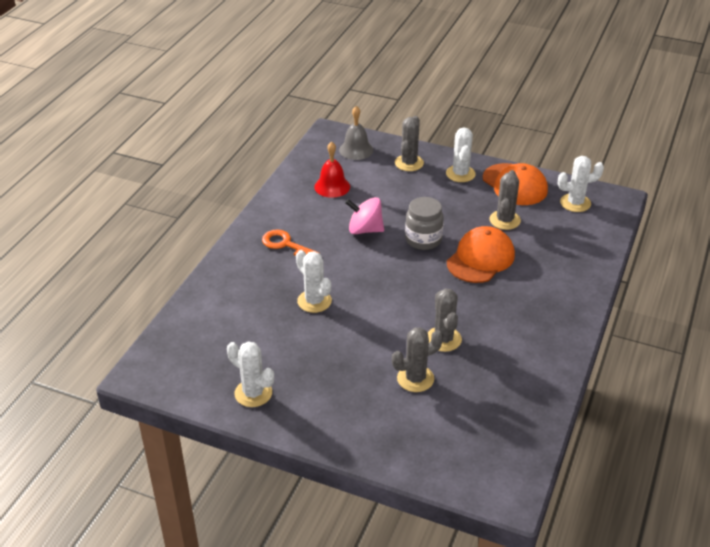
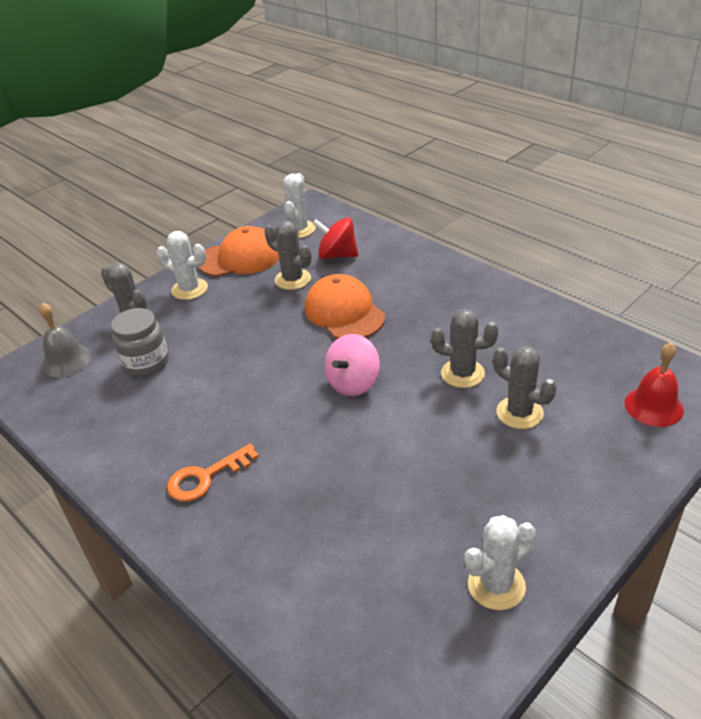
camera: 65 degrees left, 0 degrees up
(314, 301) = (340, 473): white cactus -> none
(332, 186) = (121, 401): red bell -> red bell (653, 406)
(365, 230) = (231, 391): pink spinning top -> pink spinning top (353, 383)
(415, 378) = (519, 413): grey cactus -> grey cactus turned 45 degrees counterclockwise
(423, 240) = (284, 346): grey jar -> grey jar (146, 363)
(553, 234) = (337, 255): none -> red spinning top

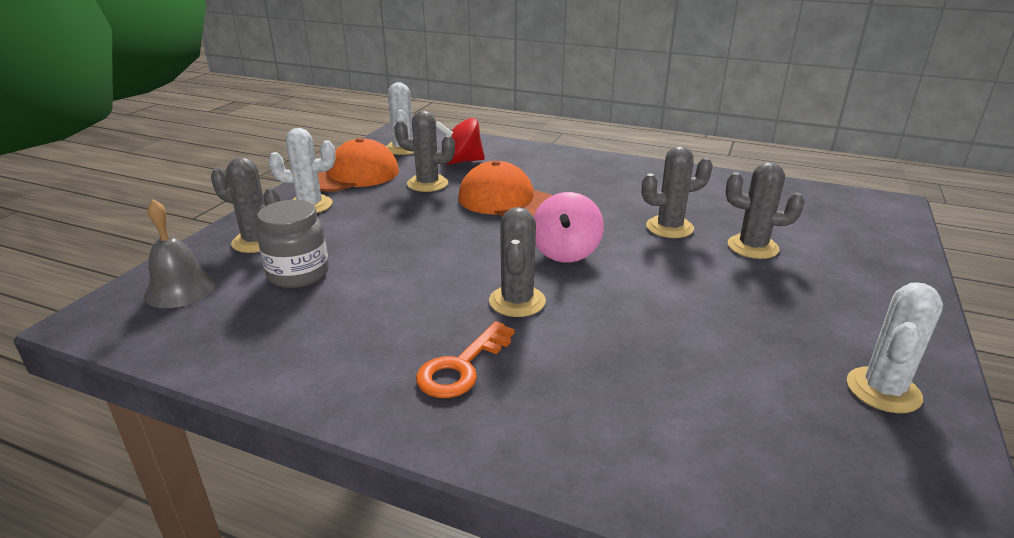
camera: 25 degrees left, 10 degrees down
(281, 426) = (517, 301): none -> grey cactus
(653, 406) = (860, 223): red bell -> none

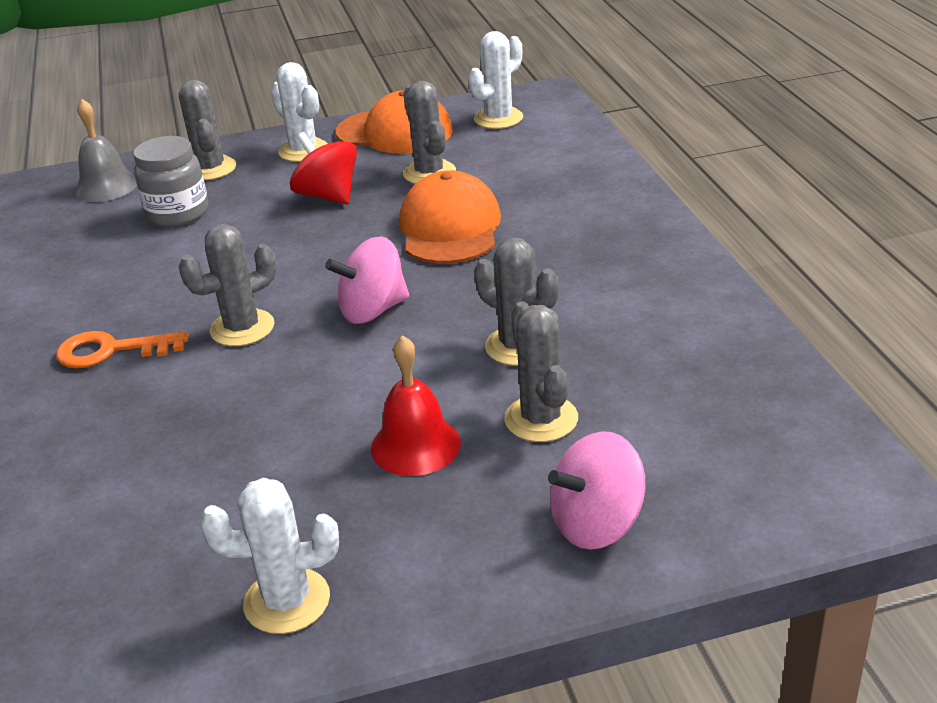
camera: 55 degrees right, 5 degrees up
(461, 161) = (513, 160): red spinning top -> red spinning top (328, 196)
(741, 289) = (415, 445): none -> red bell
(868, 267) = (597, 524): none -> pink spinning top

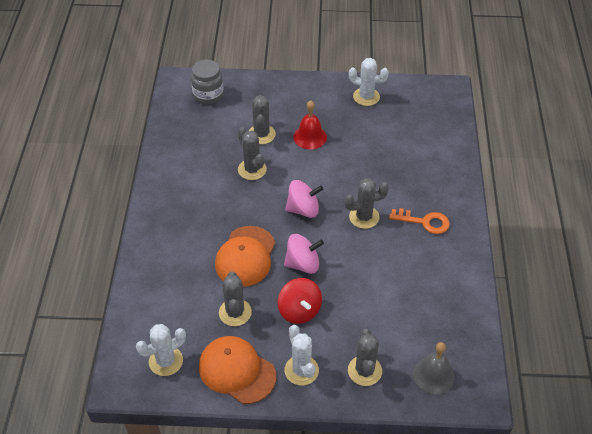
camera: 165 degrees left, 15 degrees up
(178, 214) = (389, 325): grey jar -> grey jar (208, 95)
(597, 524) = (265, 94): pink spinning top -> pink spinning top (303, 264)

